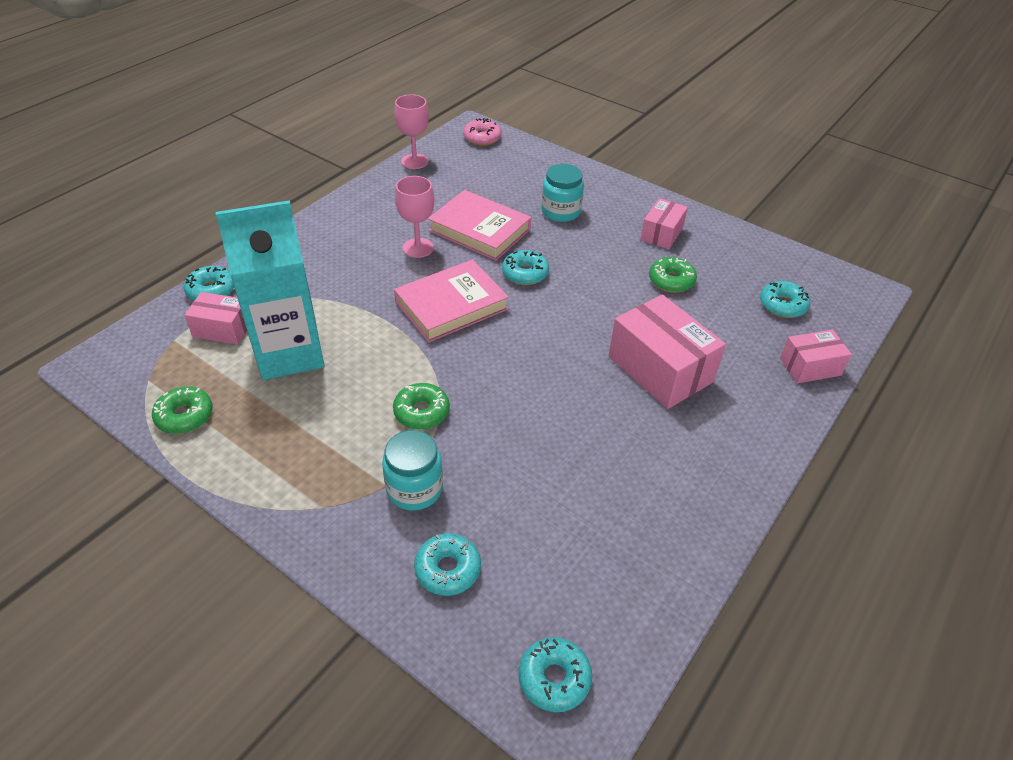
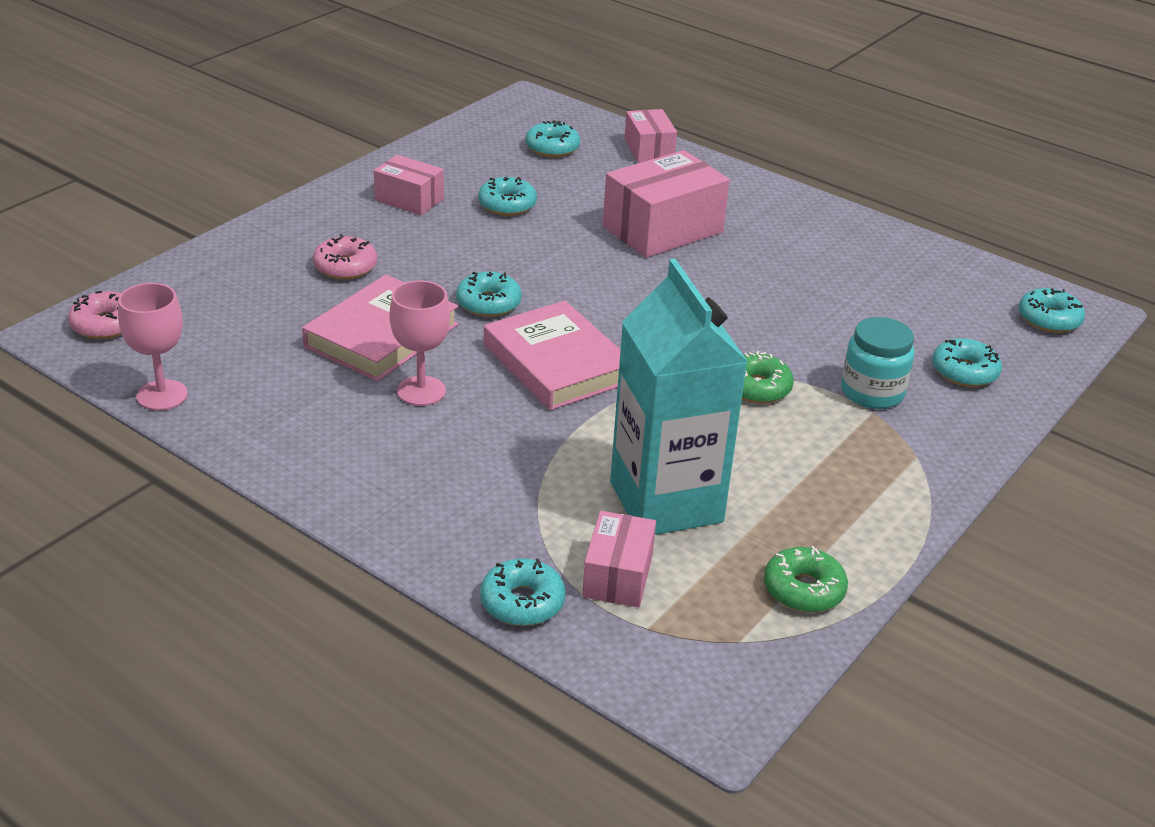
camera: 90 degrees left, 10 degrees down
(561, 212) = (345, 267): turquoise jar -> pink donut
(671, 281) = (507, 205): green donut -> turquoise donut

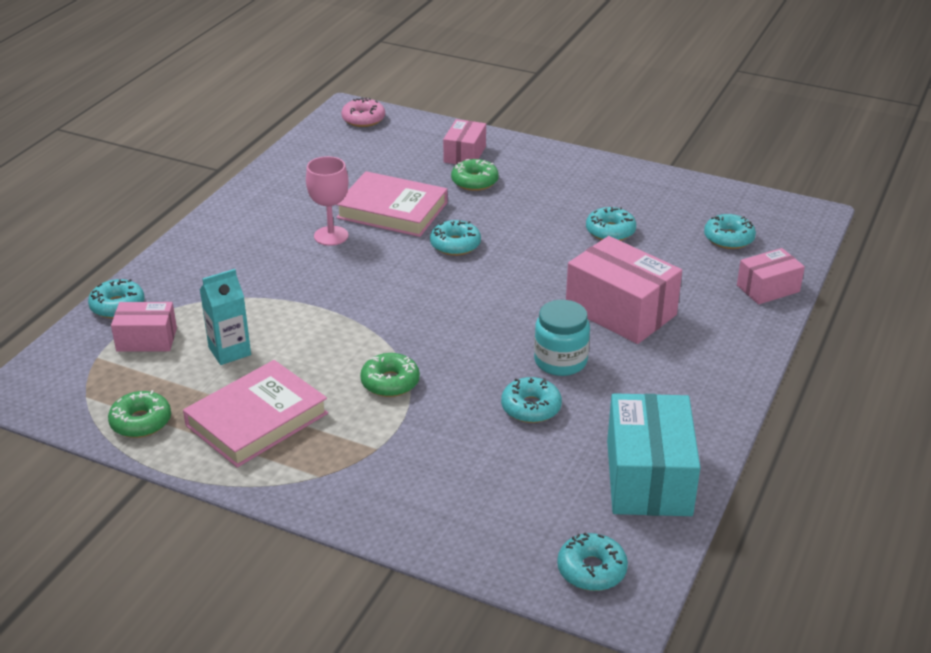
camera: 80 degrees right, 0 degrees up
(162, 395) = (295, 152): pink goblet -> none
(345, 267) = (474, 181): pink donut -> green donut
(409, 200) = (588, 189): pink box -> pink box (464, 154)
(556, 363) = (387, 284): pink book -> pink book (257, 419)
(666, 502) = (229, 351): turquoise carton -> turquoise carton, size x0.50
(872, 392) = (407, 447): turquoise jar -> turquoise jar (560, 361)
(926, 268) = (648, 477): none -> turquoise box
(964, 372) = (463, 505): turquoise donut -> turquoise donut (531, 407)

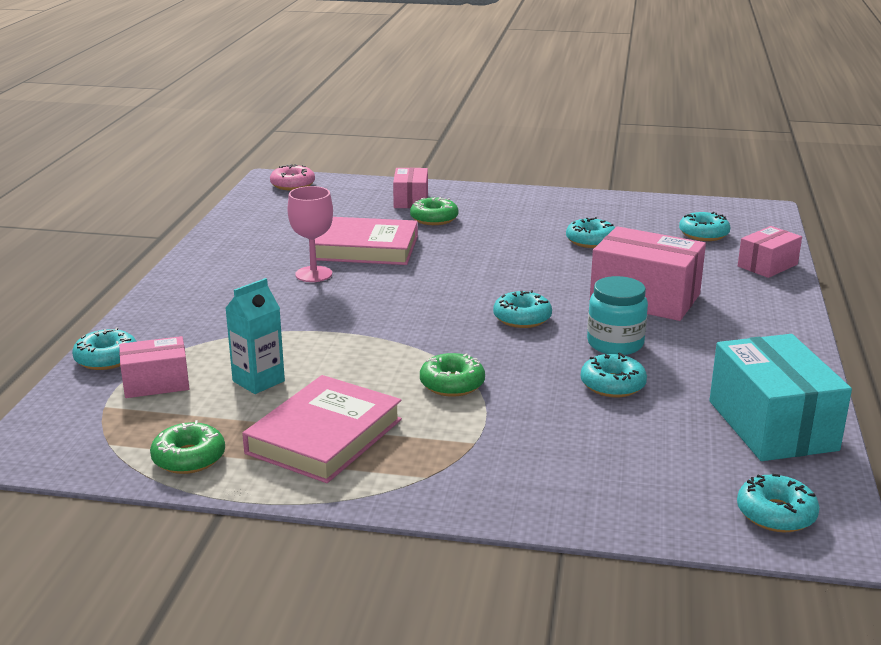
camera: 15 degrees left, 10 degrees down
(455, 245) = (447, 267): turquoise donut -> turquoise donut (522, 318)

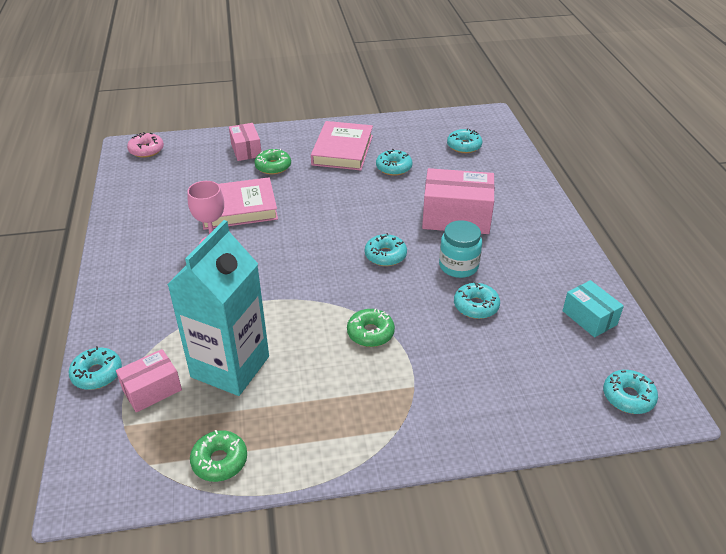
camera: 20 degrees left, 15 degrees up
(258, 381) = (230, 367): turquoise carton -> turquoise carton, size x2.00
(324, 436) = (308, 410): pink book -> pink book (342, 150)
(767, 265) = (517, 168): pink box -> none
(772, 425) = (589, 318): turquoise box -> turquoise box, size x0.57

